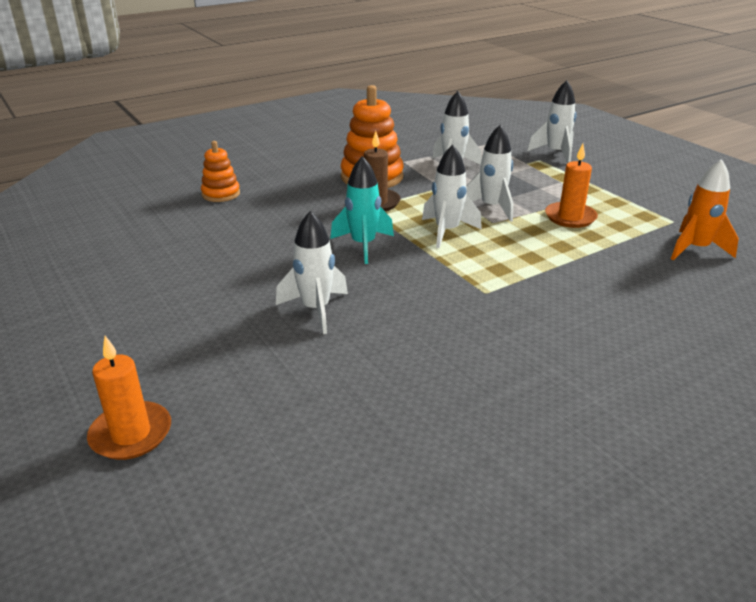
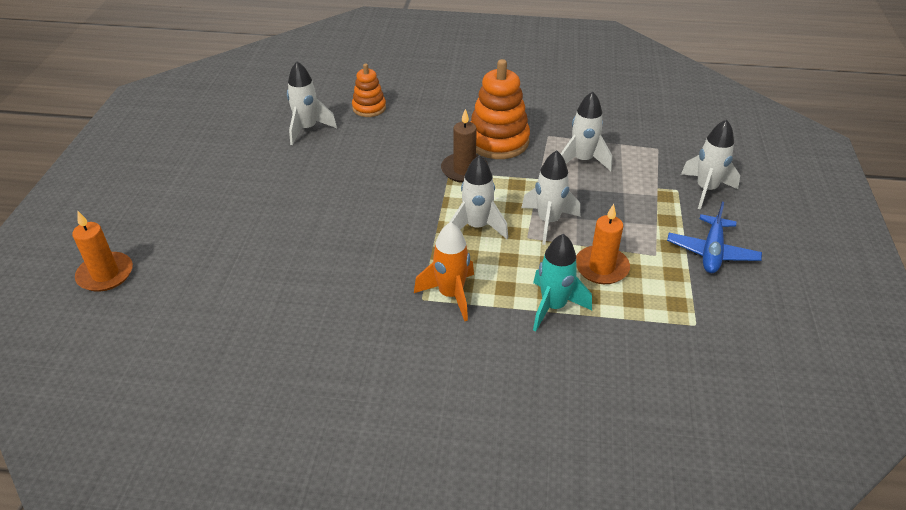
camera: 40 degrees right, 10 degrees up
(316, 309) = (296, 246): white rocket -> white rocket (307, 129)
(363, 245) = (399, 207): turquoise rocket -> turquoise rocket (553, 307)
(615, 182) = (711, 252): none -> blue plane
(695, 249) = (663, 364): orange rocket -> orange rocket (450, 295)

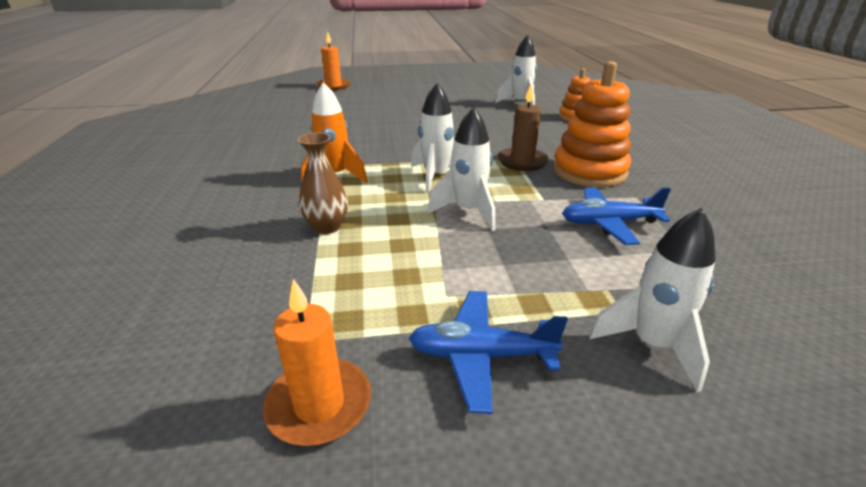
camera: 75 degrees right, 10 degrees down
(553, 307) = (327, 227): turquoise rocket -> brown vase
(582, 161) = (608, 223): white rocket -> blue plane
(601, 267) = (402, 252): orange candle -> orange candle (319, 404)

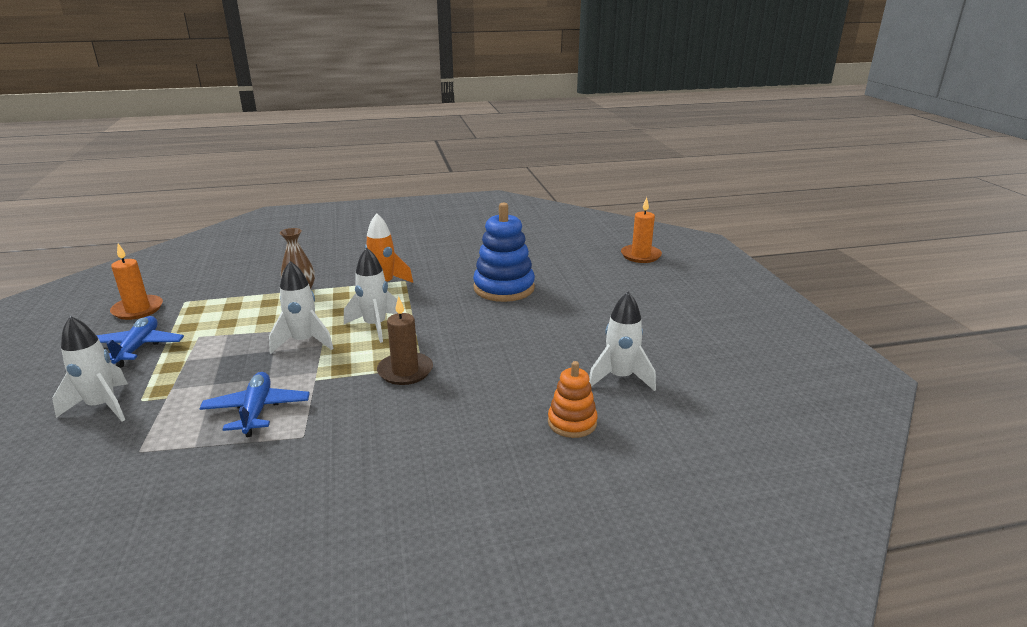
camera: 85 degrees right, 5 degrees down
(371, 127) = (504, 288): none -> blue stacking toy
(589, 171) = (372, 413): orange stacking toy -> none

